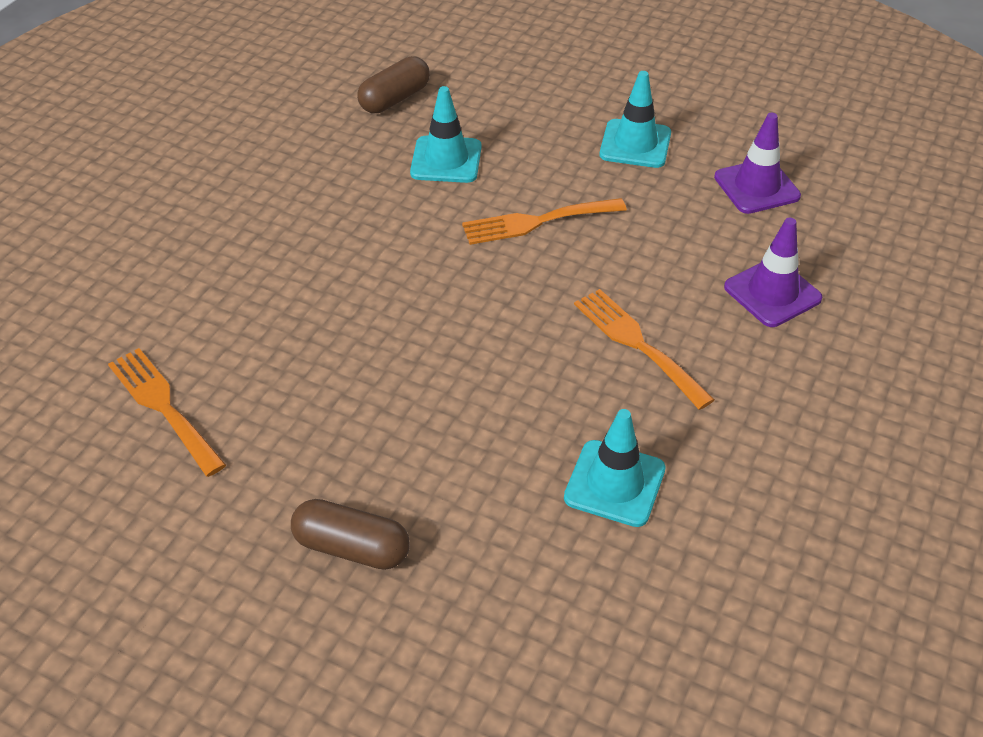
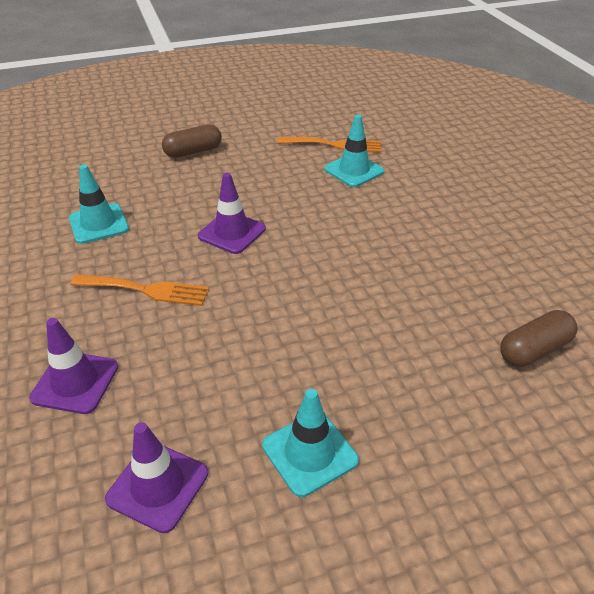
camera: 135 degrees right, 5 degrees down
(394, 99) = (534, 350): brown capsule -> brown capsule turned 60 degrees clockwise
(446, 160) = (418, 327): turquoise traffic cone -> turquoise traffic cone (354, 170)
(475, 355) = (232, 232): none -> purple traffic cone
(536, 222) = (296, 324): orange fork -> none

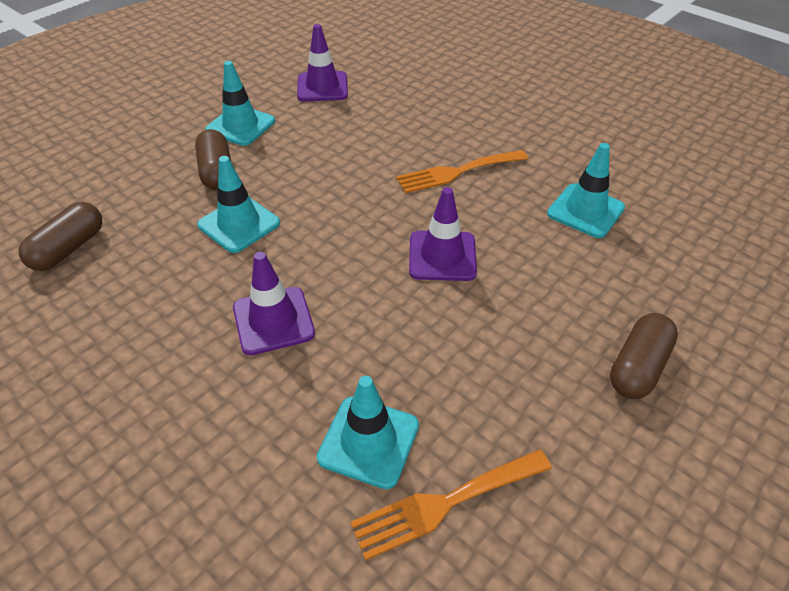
camera: 150 degrees right, 5 degrees up
(75, 382) = (429, 106): purple traffic cone -> purple traffic cone (273, 321)
(367, 385) = (217, 172): none -> brown capsule
(369, 315) = (239, 224): none -> turquoise traffic cone

